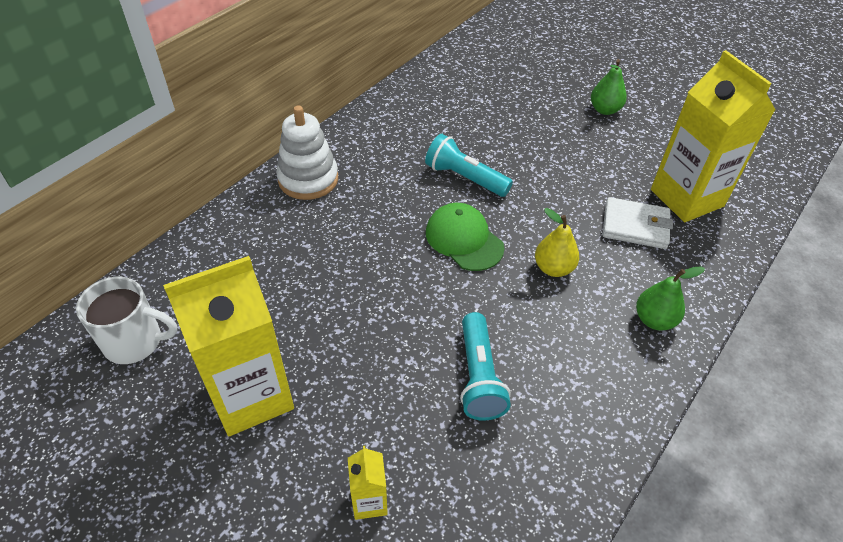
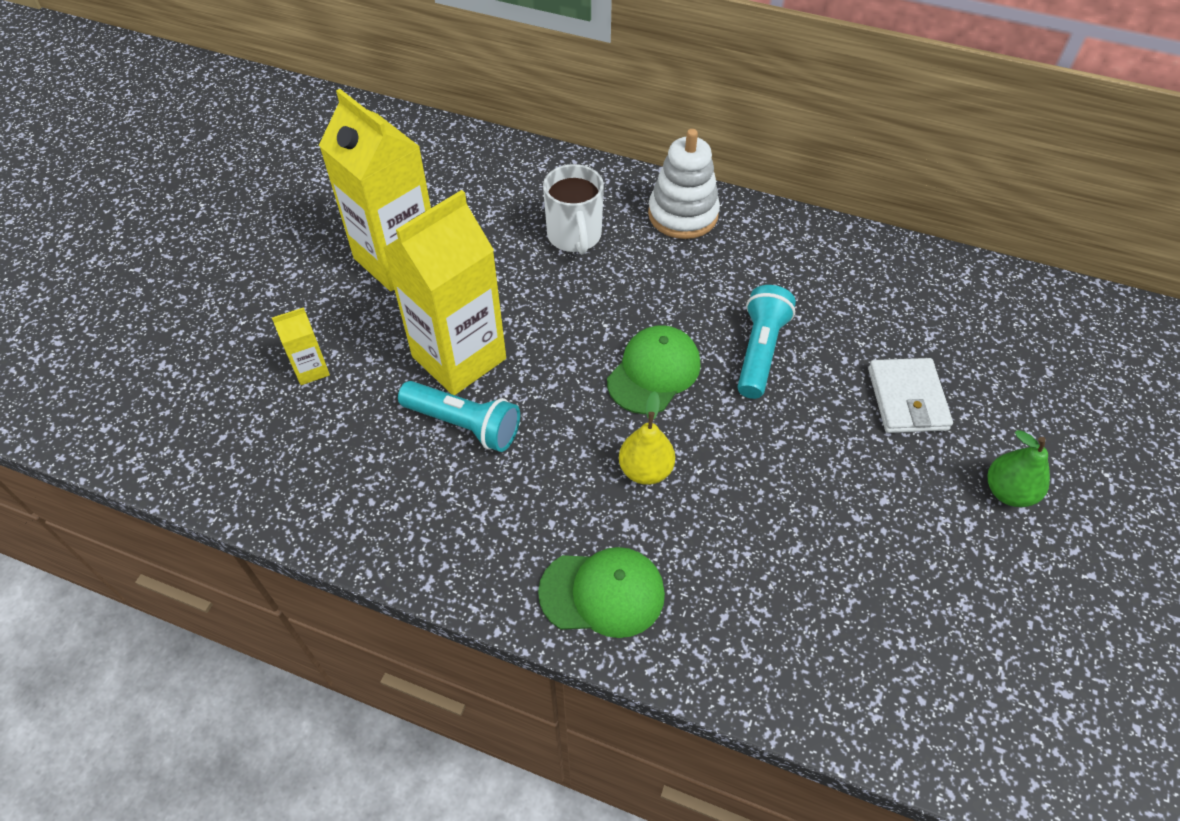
camera: 75 degrees right, 5 degrees up
(135, 342) = (431, 168): white mug -> white mug (574, 236)
(479, 377) = (464, 424): turquoise flashlight -> turquoise flashlight turned 135 degrees counterclockwise
(635, 226) = (764, 557): white wallet -> white wallet (907, 399)
(654, 320) = (602, 593): green pear -> green cap
(686, 198) = (860, 623): yellow carton -> yellow carton (459, 357)

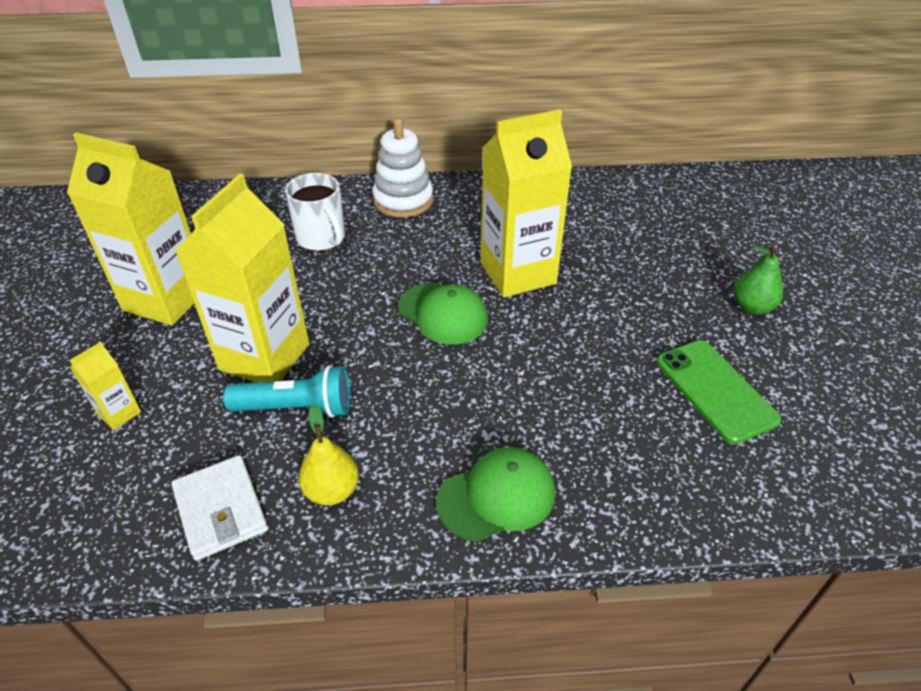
camera: 25 degrees left, 10 degrees down
(645, 470) = (478, 387): yellow pear -> yellow pear (332, 490)
(654, 372) = (443, 313): green cap -> green cap turned 120 degrees clockwise
(759, 351) = (518, 273): turquoise flashlight -> yellow carton
(896, 574) = (715, 390): none -> green phone
(907, 399) = (644, 271): white wallet -> white wallet (221, 510)

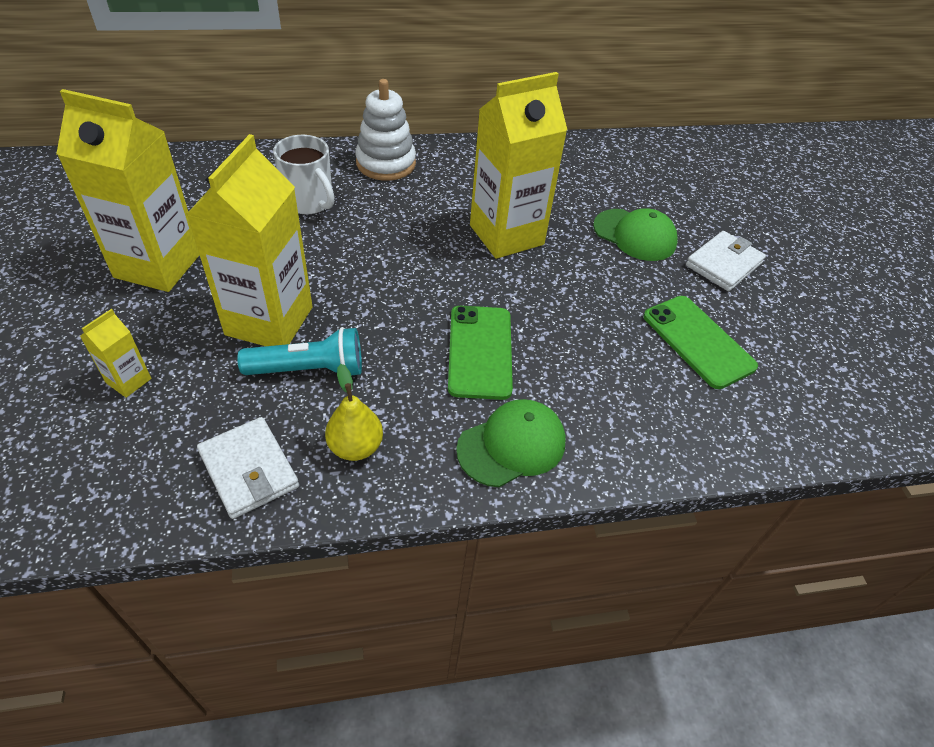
camera: 10 degrees left, 5 degrees up
(443, 313) = (439, 275): green cap -> green cap (635, 235)
(475, 394) = (480, 351): none -> green phone
(751, 307) = (723, 264): green pear -> white wallet

